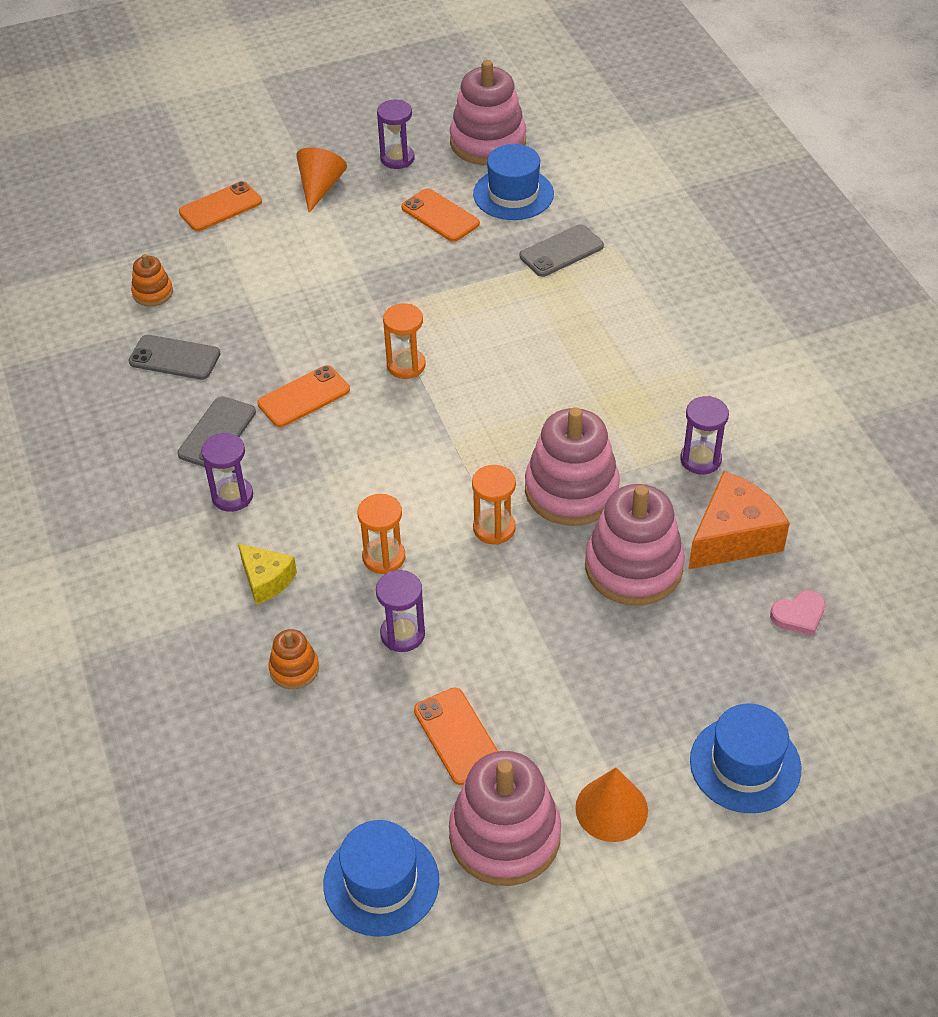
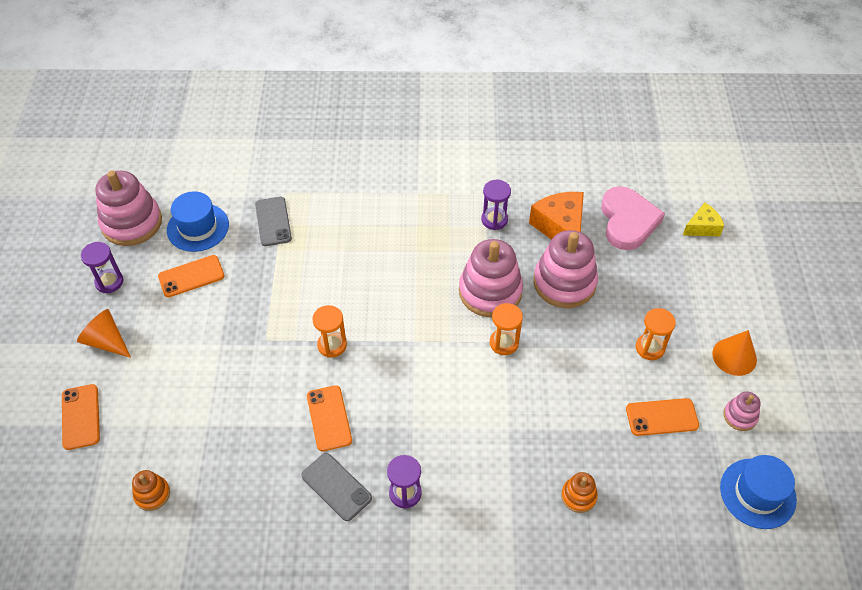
camera: 70 degrees left, 5 degrees up
(174, 358) = (238, 496): grey phone -> none
(266, 580) = (494, 492): yellow cheese -> yellow cheese (702, 227)
(384, 557) = (503, 413): orange hourglass -> orange hourglass (650, 348)
(402, 634) = (572, 422): purple hourglass -> none
(505, 836) = (740, 416): pink stacking toy -> pink stacking toy, size x0.48
(745, 764) = (721, 284): blue hat -> none
(799, 615) = (628, 221): pink heart -> pink heart, size x2.13

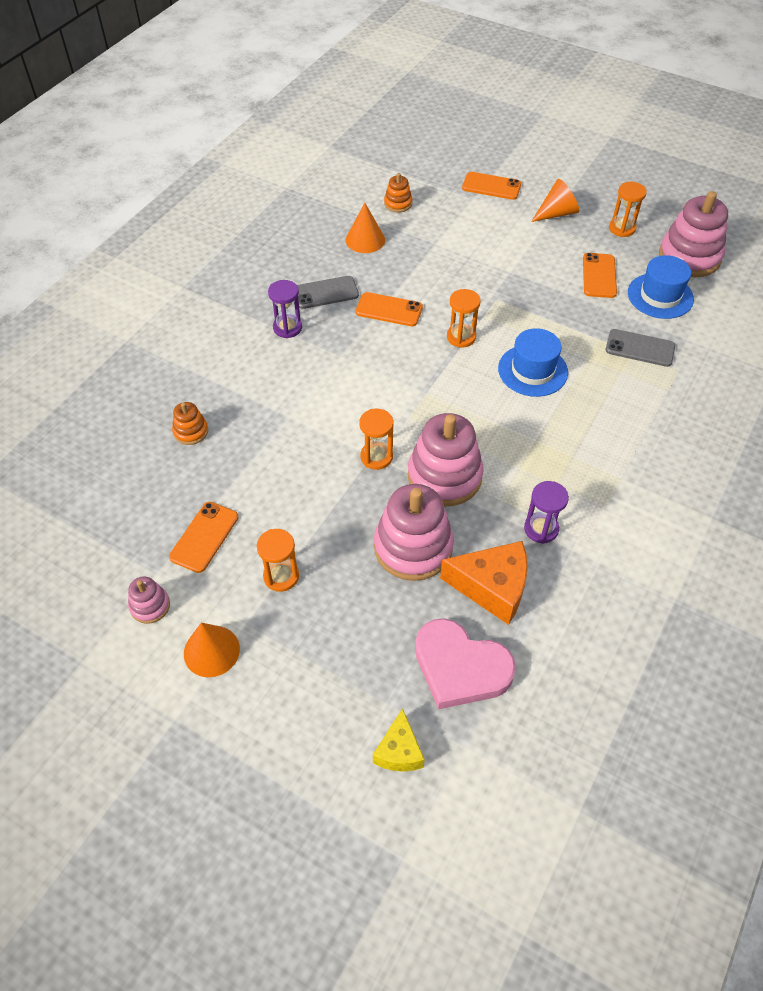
camera: 120 degrees right, 0 degrees up
(109, 282) = (622, 228): purple hourglass -> orange hourglass
(232, 494) = (365, 240): none -> orange cone
(757, 493) = (74, 565): blue hat -> blue hat (532, 370)

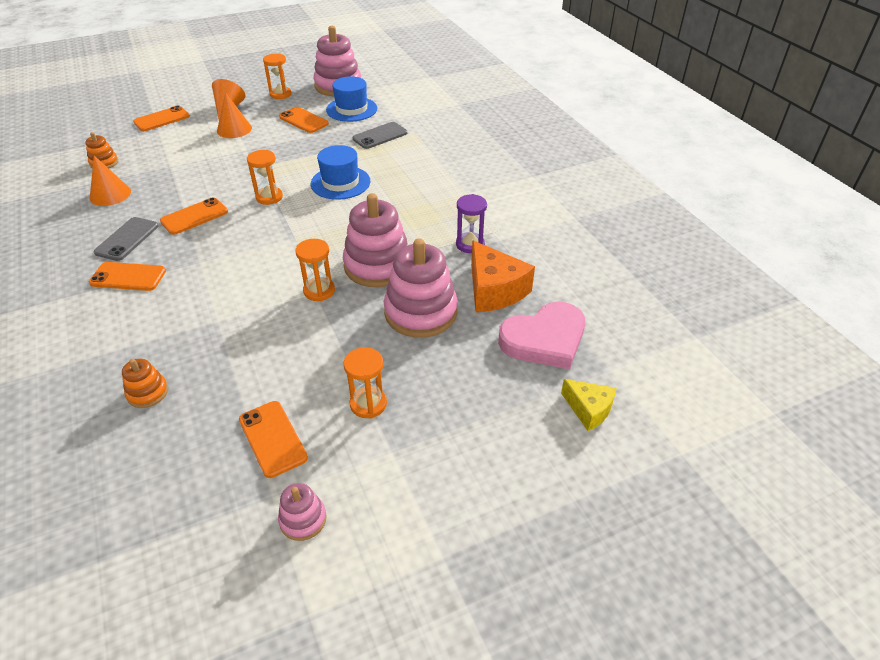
camera: 55 degrees left, 10 degrees down
(211, 651) = (396, 492): orange cone -> orange cone (234, 129)
(287, 328) = (128, 277): purple hourglass -> orange phone
(492, 587) = (494, 290): orange cheese -> orange cheese turned 105 degrees clockwise

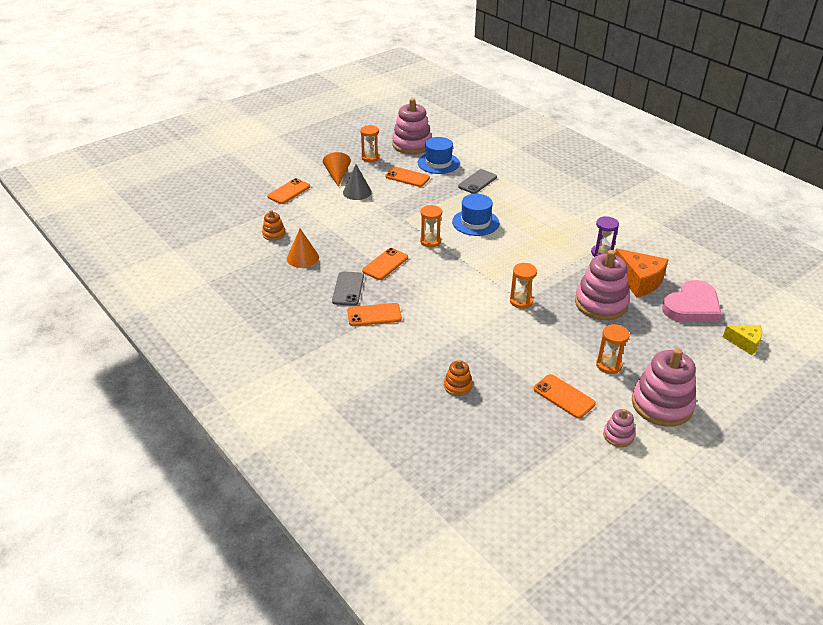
camera: 15 degrees left, 5 degrees down
(234, 129) = (357, 192): orange cone -> grey cone
(378, 265) = (548, 277): pink stacking toy -> pink stacking toy (662, 404)

